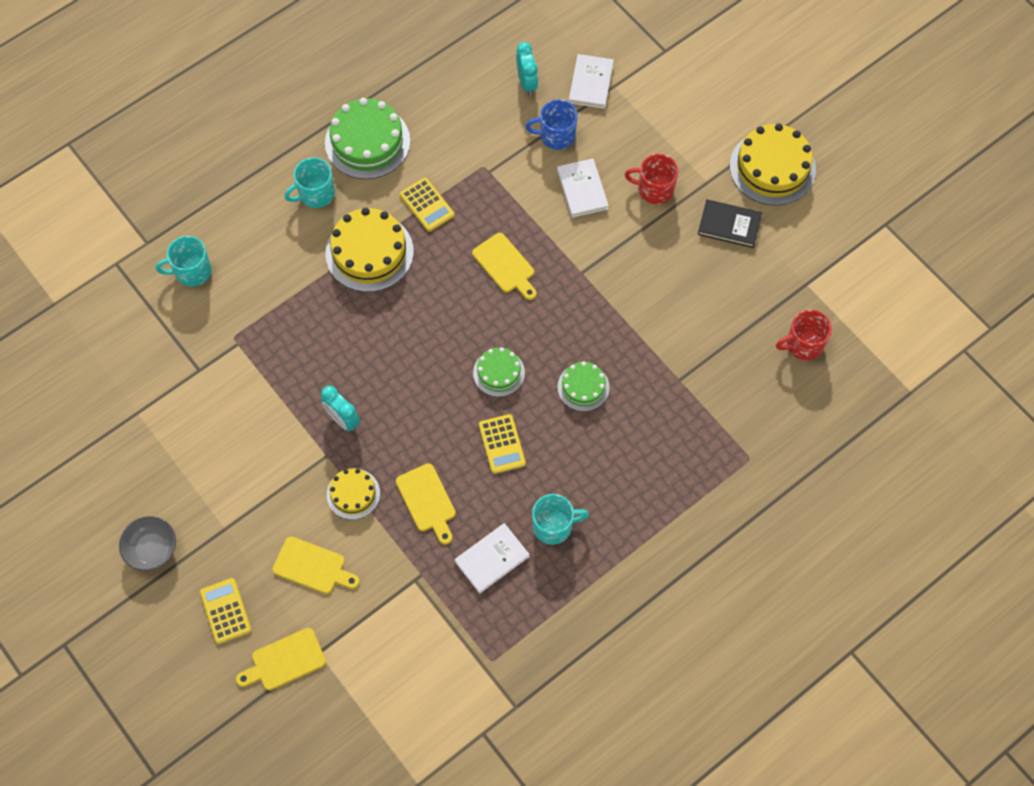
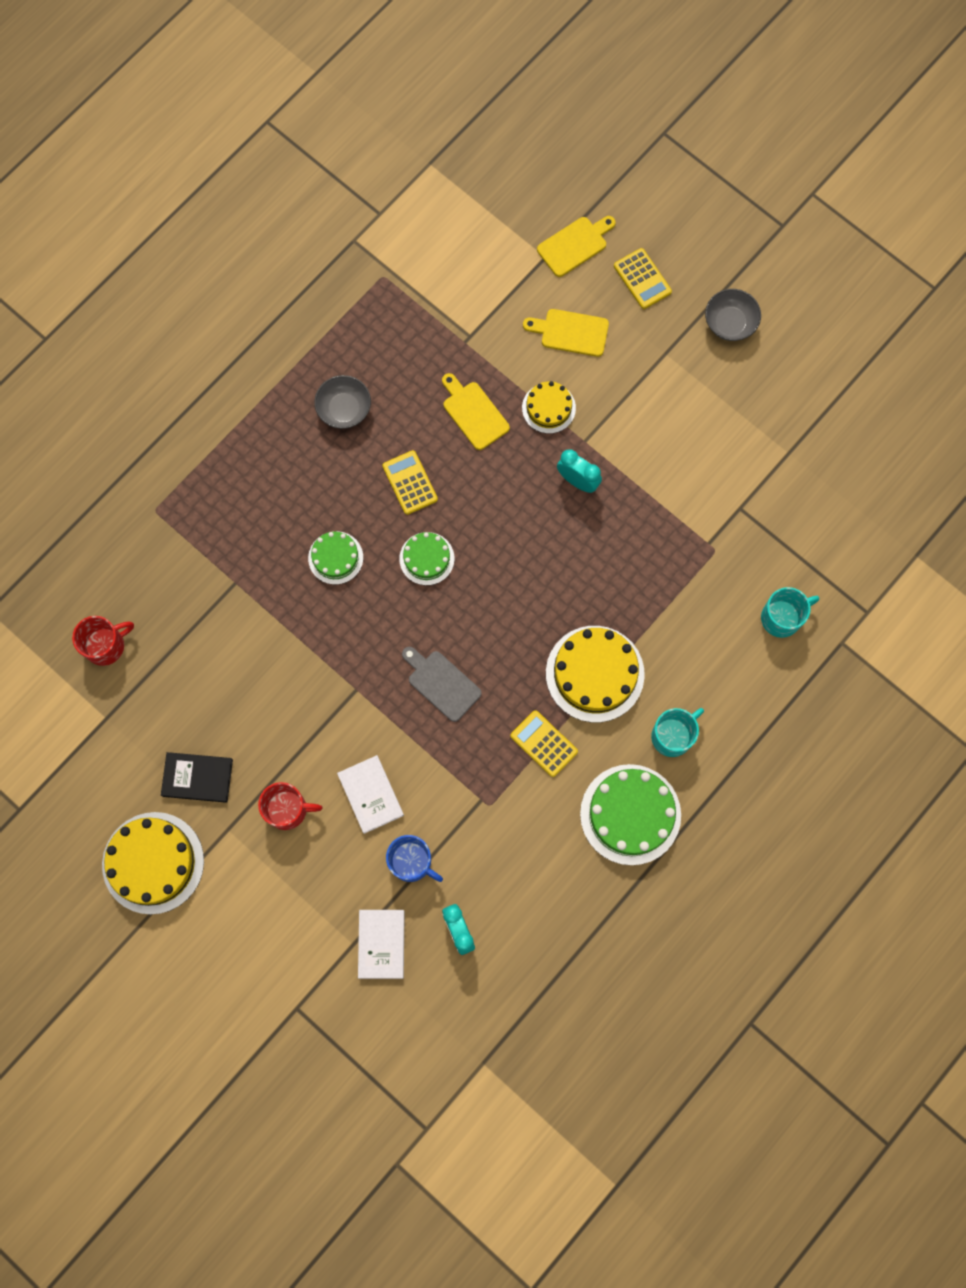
camera: 170 degrees right, 10 degrees up
(492, 559) = (399, 368): white book -> none
(505, 265) = (441, 683): yellow cutting board -> grey cutting board
(553, 526) = (344, 409): turquoise mug -> grey bowl
(556, 136) = (411, 862): blue mug -> blue mug turned 45 degrees clockwise

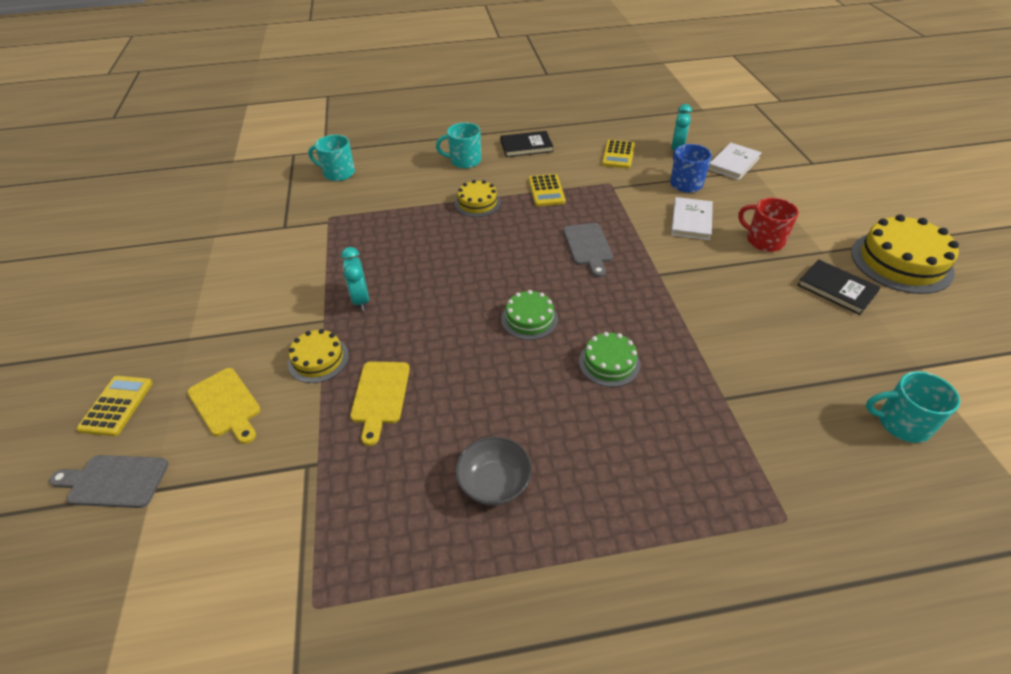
camera: 140 degrees left, 30 degrees down
(106, 645) = (902, 423): red mug -> turquoise mug
(410, 482) = (491, 378): yellow calculator -> yellow calculator (618, 155)
(575, 245) = (114, 481): yellow cutting board -> grey cutting board
(595, 673) = (477, 203): yellow cake -> yellow cake, size x0.57
(630, 814) = (526, 146): green cake -> black book
(730, 323) = (119, 328): grey bowl -> none

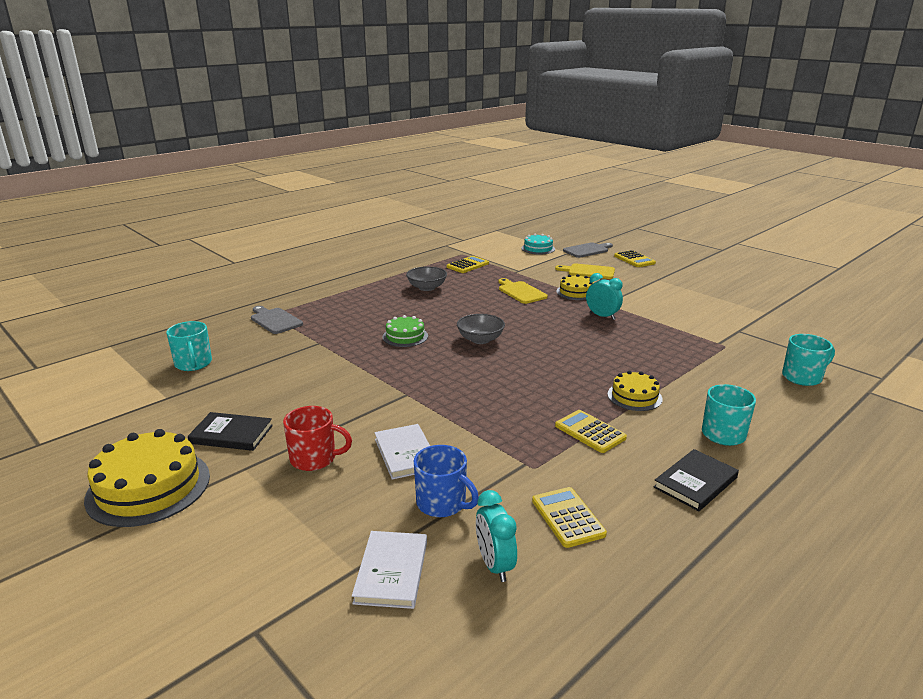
camera: 145 degrees right, 20 degrees down
(166, 542) = (538, 248): none -> turquoise cake
(357, 538) = (468, 265): none -> yellow calculator
(529, 319) = (480, 339): green cake -> grey bowl
(588, 246) = (488, 395): grey cutting board -> grey cutting board (275, 320)
(902, 423) = (193, 364): turquoise mug -> turquoise mug turned 90 degrees clockwise

